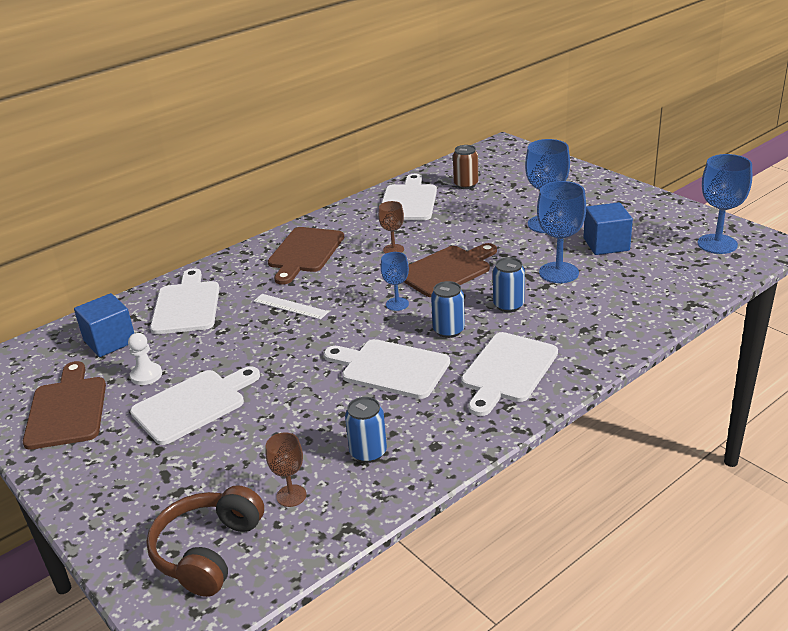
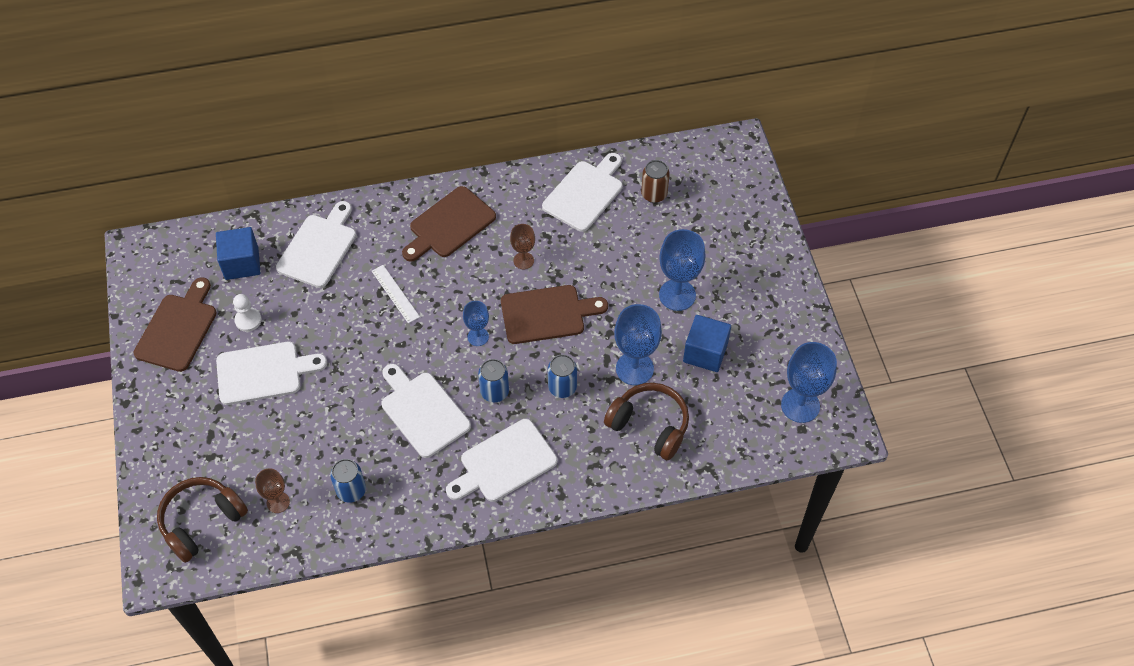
camera: 25 degrees right, 25 degrees up
(611, 299) = (649, 425): none -> brown headphones

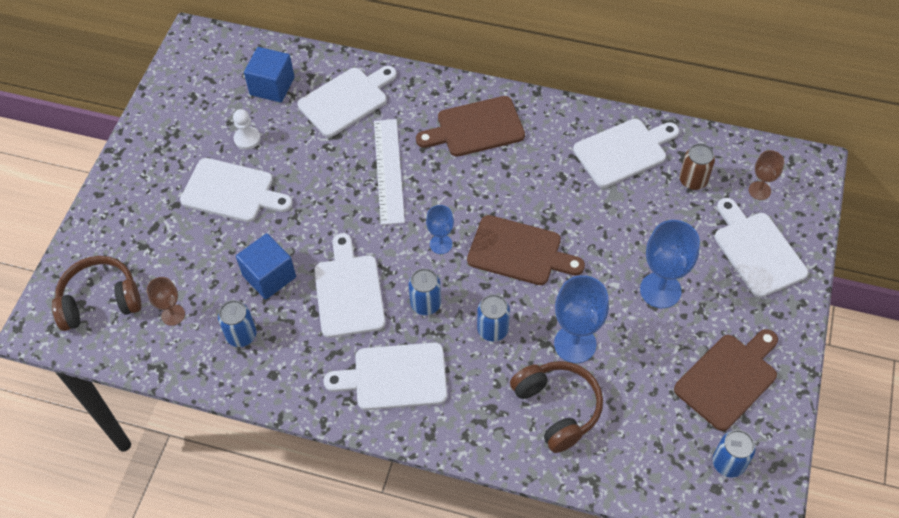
camera: 30 degrees right, 0 degrees up
(178, 329) = (185, 121): brown cutting board -> brown cutting board (728, 378)
(395, 293) = (389, 170): white ruler -> white ruler, size x1.65
(523, 260) = (526, 191): brown goblet -> brown goblet (759, 190)
(705, 353) = (656, 361): blue cube -> blue cube (269, 276)
(734, 230) = (757, 251): none -> white cutting board
(800, 405) = (728, 463): blue goblet -> blue can

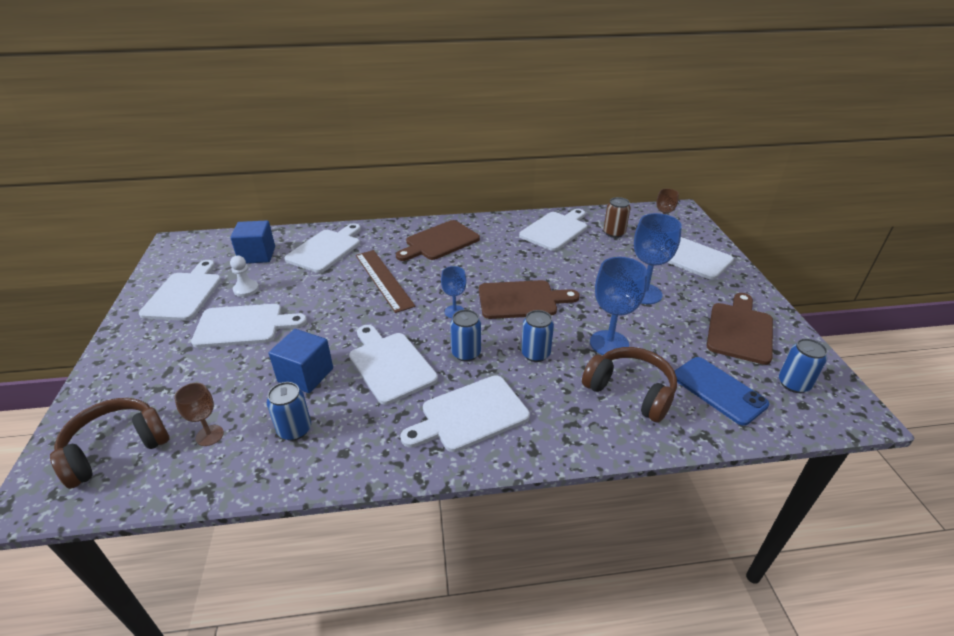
camera: 25 degrees left, 20 degrees down
(187, 125) = (184, 294): none -> white cutting board
(389, 170) = (384, 279): white ruler -> brown ruler
(645, 440) = (718, 390): none -> blue phone

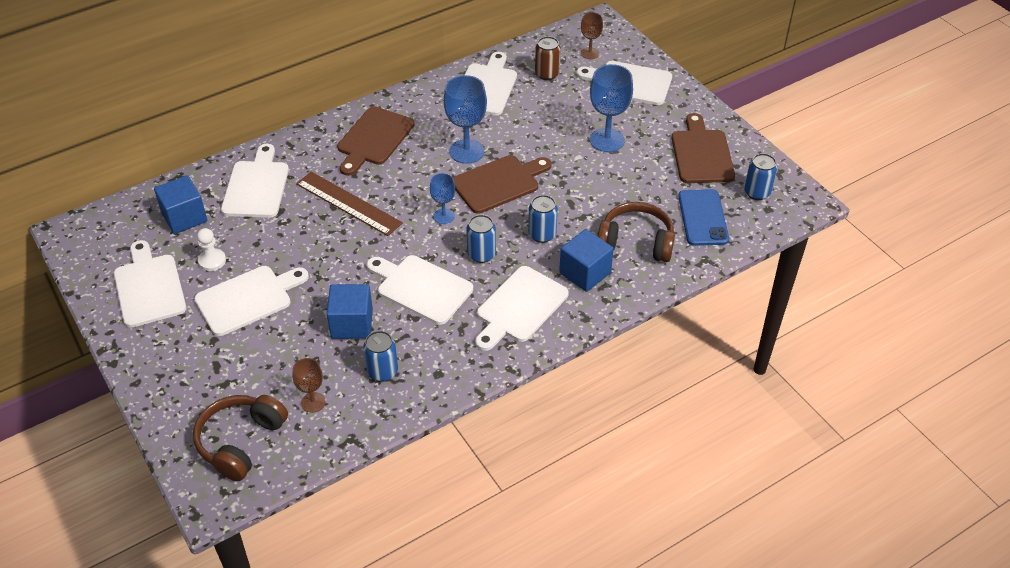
camera: 25 degrees left, 10 degrees up
(559, 404) = (585, 273): none -> blue cube
(609, 343) = (599, 203): blue goblet -> blue goblet (466, 151)
(718, 390) = (703, 218): blue phone -> blue phone turned 60 degrees clockwise

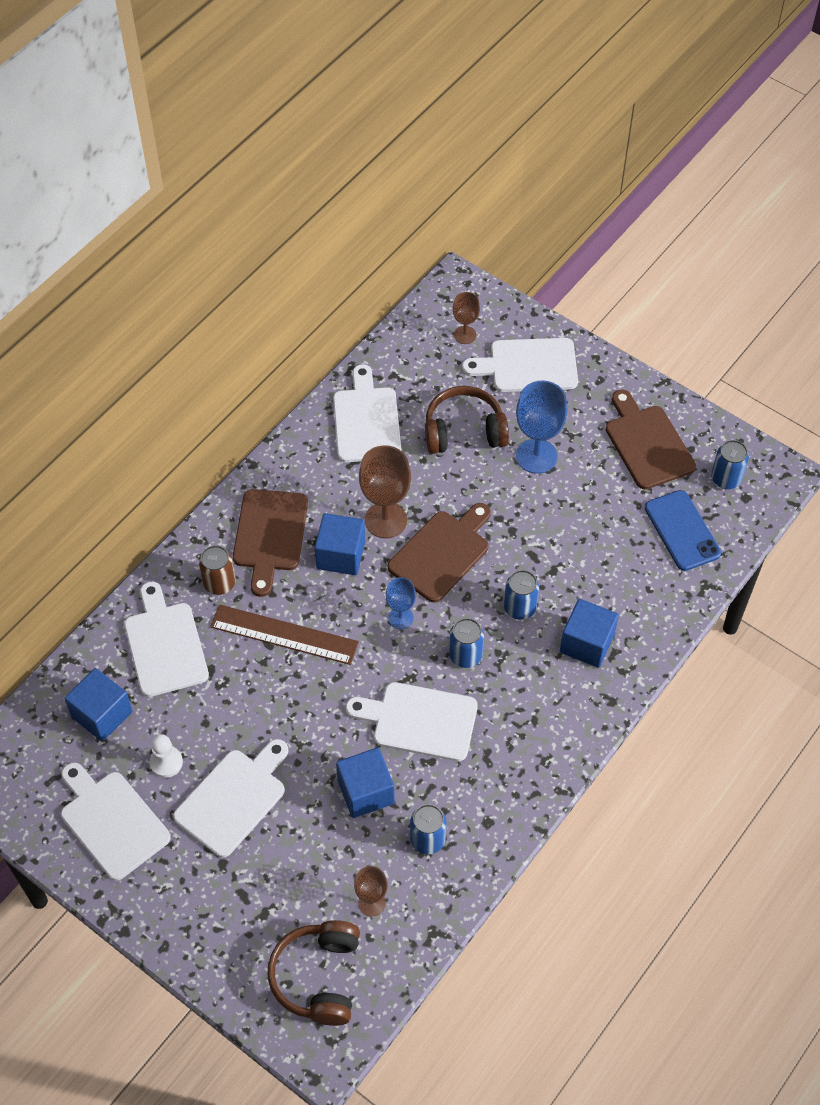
camera: 20 degrees left, 10 degrees up
(420, 164) = (341, 555): none -> blue cube
(466, 151) = (385, 520): blue goblet -> brown goblet
(520, 307) = (537, 710): white cutting board -> none
(547, 74) = (428, 380): brown can -> brown can (219, 583)
(636, 242) = (624, 586): brown headphones -> brown headphones (464, 431)

